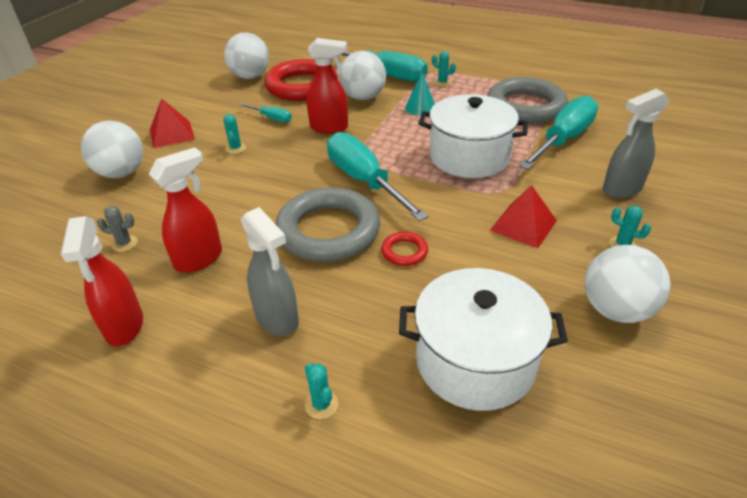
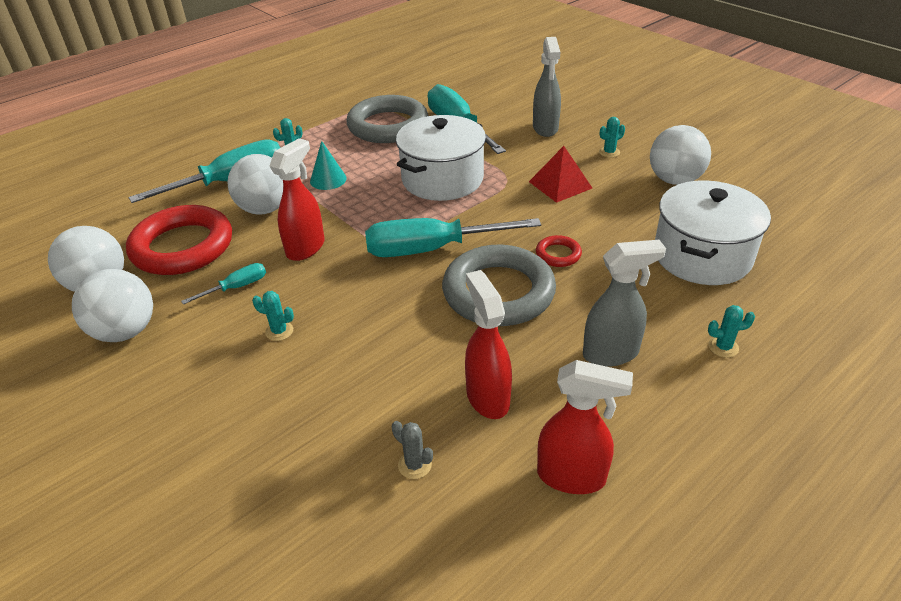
camera: 65 degrees left, 0 degrees up
(121, 173) = (238, 456): white ball -> white ball (125, 331)
(125, 243) = (414, 465): grey cactus -> grey cactus turned 75 degrees counterclockwise
(172, 134) = (179, 388): red pyramid -> none

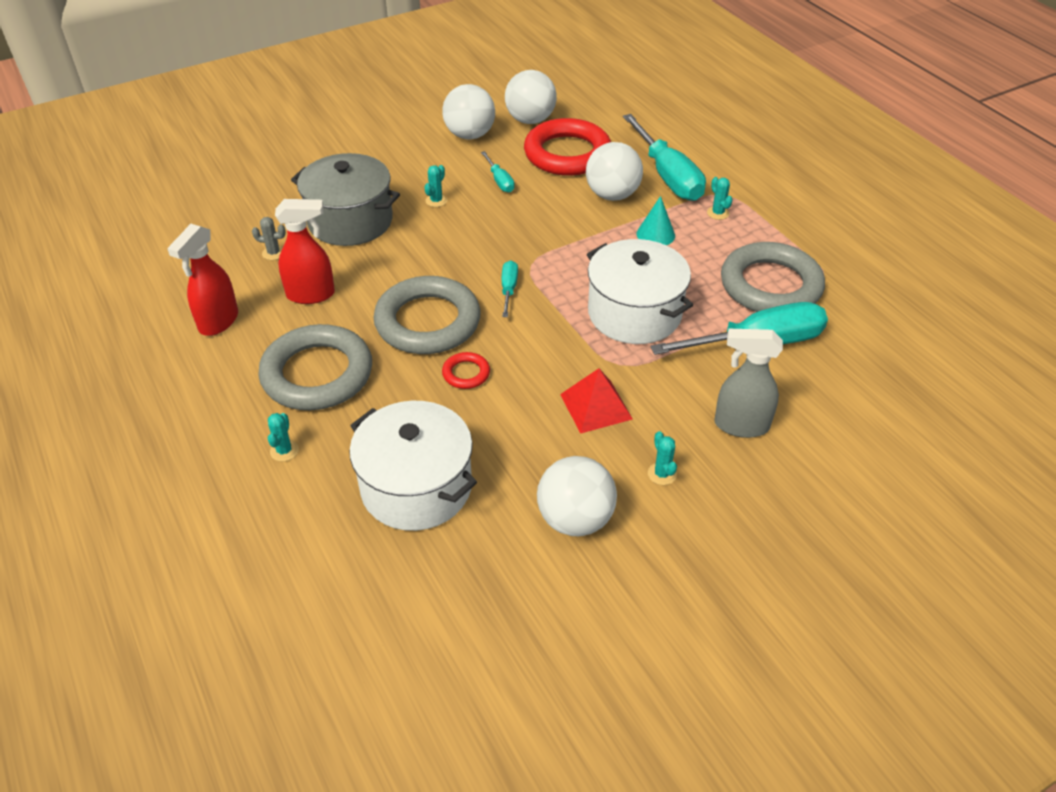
camera: 100 degrees right, 5 degrees up
(306, 248) = (540, 216): red spray bottle -> none
(330, 402) = (350, 221): none -> grey pot
(414, 465) = (273, 253): grey cactus -> grey cactus turned 45 degrees clockwise
(430, 249) = (509, 289): turquoise screwdriver -> turquoise screwdriver, size x0.47
(611, 353) = (317, 374): grey spray bottle -> grey ring

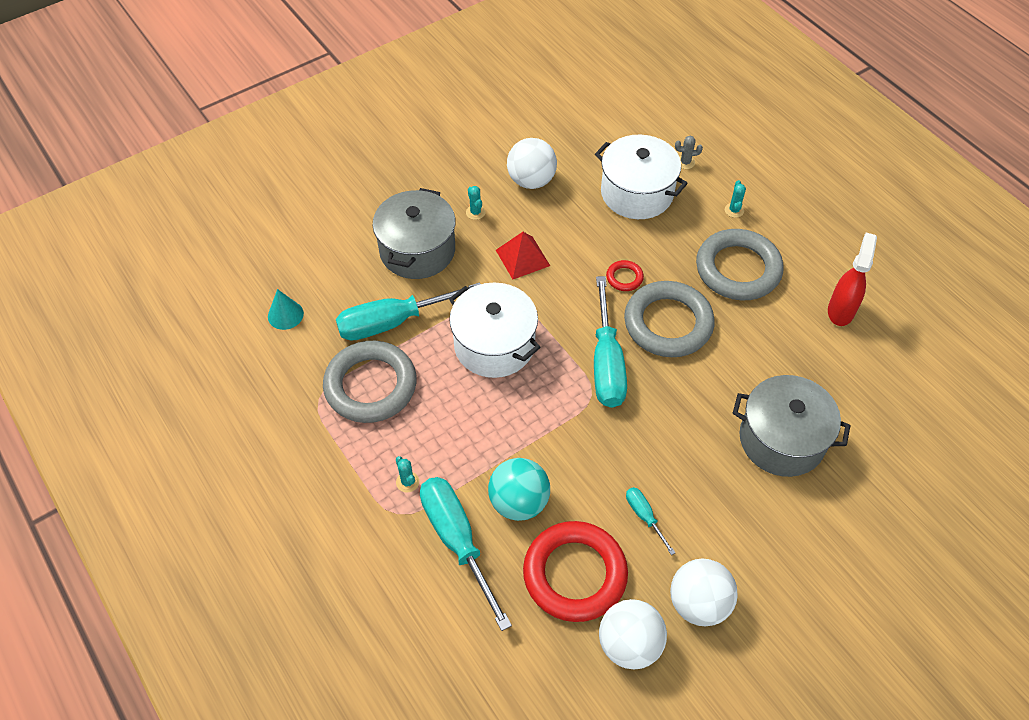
camera: 175 degrees right, 10 degrees up
(273, 253) = (835, 391): grey cactus -> grey cactus (685, 162)
(311, 295) = (777, 344): red spray bottle -> none
(436, 201) = (704, 478): turquoise cactus -> none
(509, 289) = (606, 364): turquoise screwdriver -> turquoise screwdriver, size x2.14
(612, 195) = (519, 502): white ball -> turquoise ball
(655, 234) = (473, 444): turquoise cone -> turquoise cone (285, 315)
(740, 425) = (417, 250): grey spray bottle -> grey pot

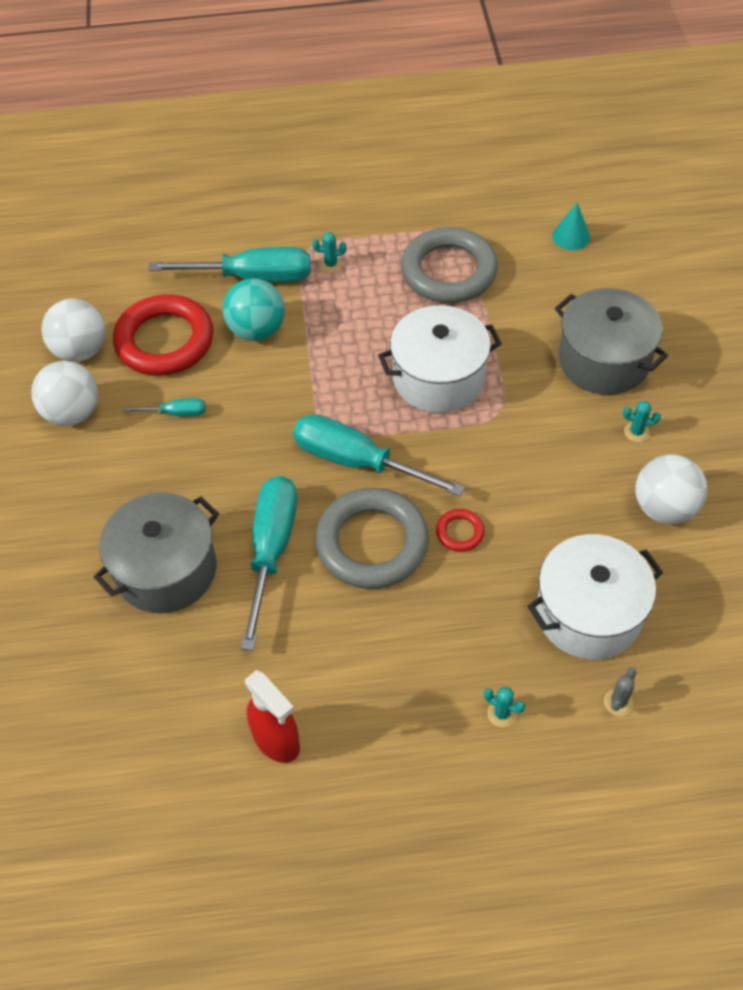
camera: 120 degrees right, 0 degrees up
(392, 322) = (516, 309): turquoise screwdriver -> turquoise screwdriver (272, 549)
(522, 258) = (543, 448): red pyramid -> none
(738, 269) = (405, 660): grey ring -> none

